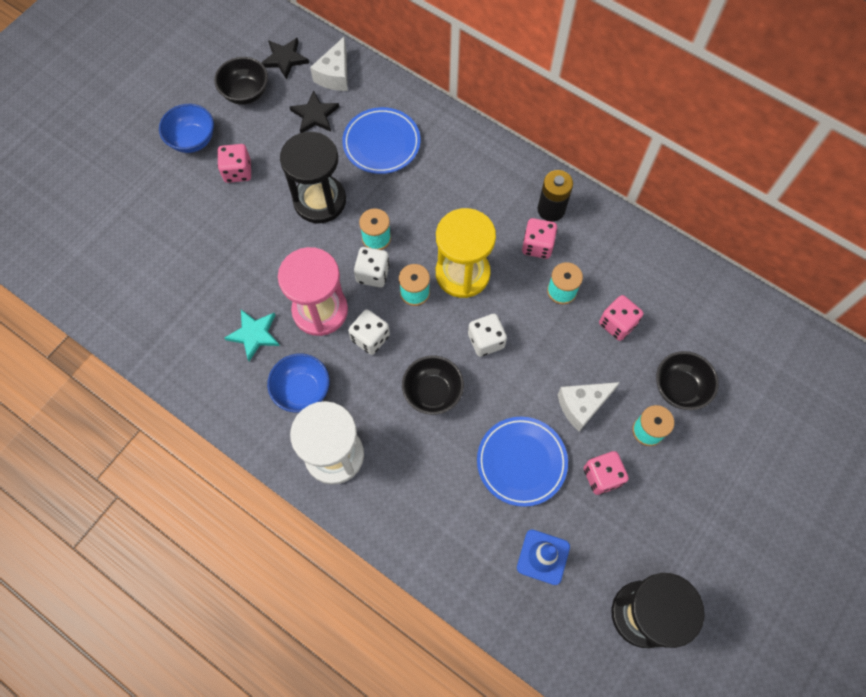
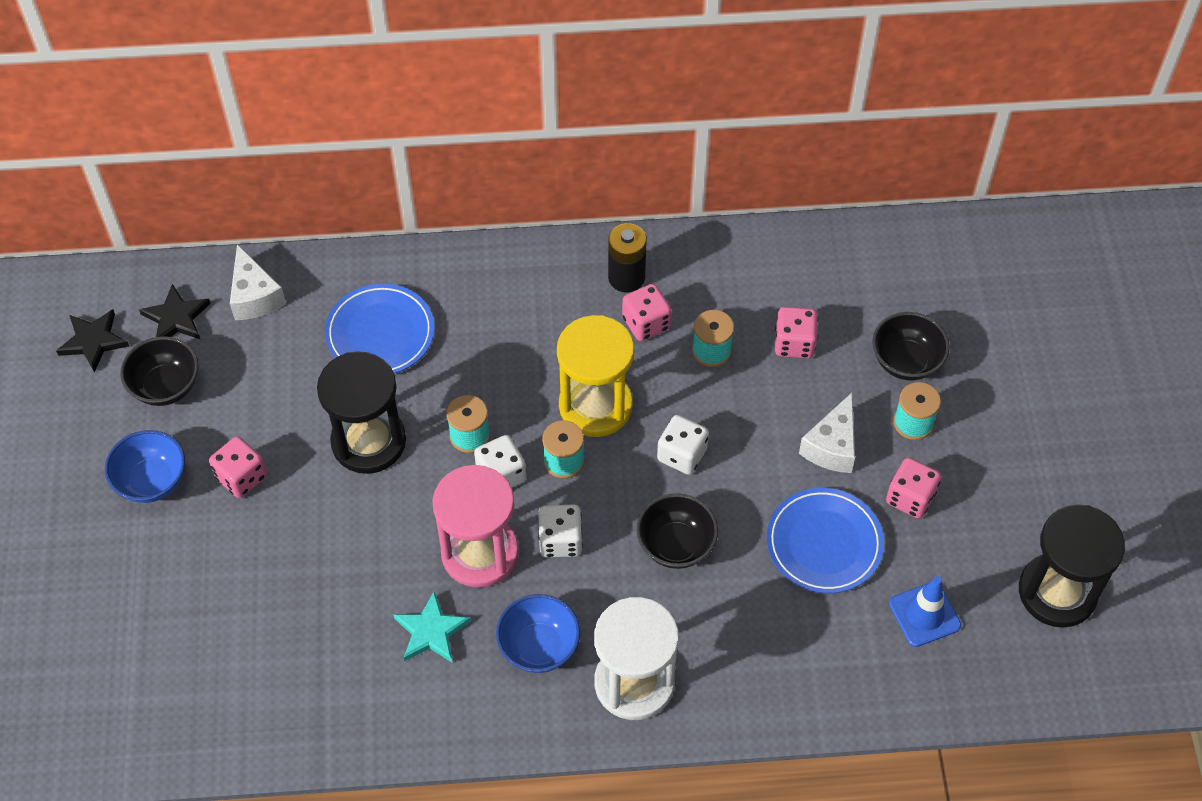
camera: 40 degrees left, 10 degrees down
(315, 115) = (273, 355): black star -> black star (93, 341)

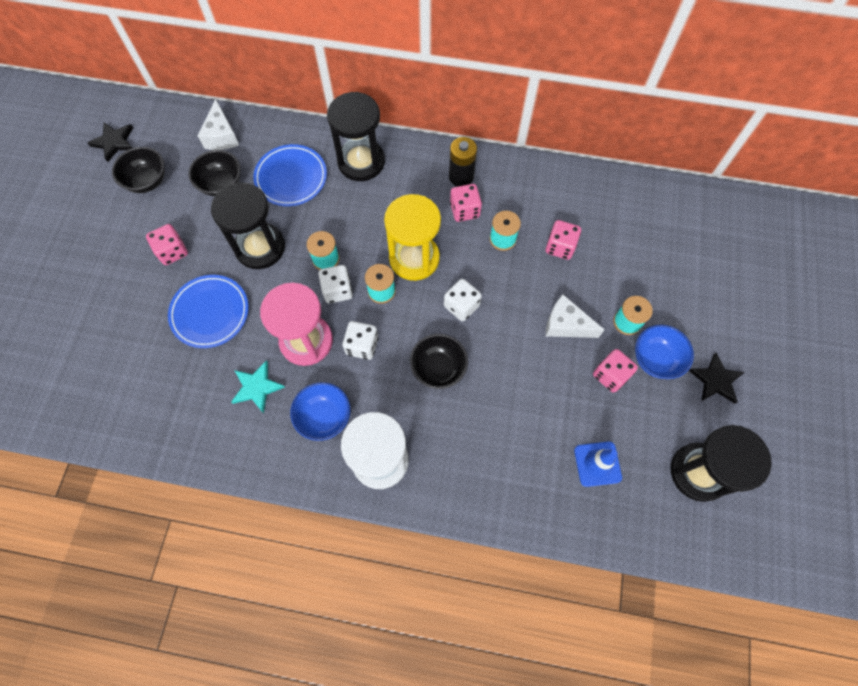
camera: 15 degrees right, 10 degrees up
(152, 481) = (117, 240): blue bowl -> blue bowl (655, 359)
(176, 318) = (169, 139): black star -> black star (715, 380)
(475, 288) = (361, 162): none -> black hourglass
(824, 543) = (540, 393): blue plate -> blue plate (210, 313)
(832, 446) = (566, 325): white cheese -> white cheese turned 75 degrees clockwise
(906, 361) = (634, 277): black bowl -> black bowl (221, 184)

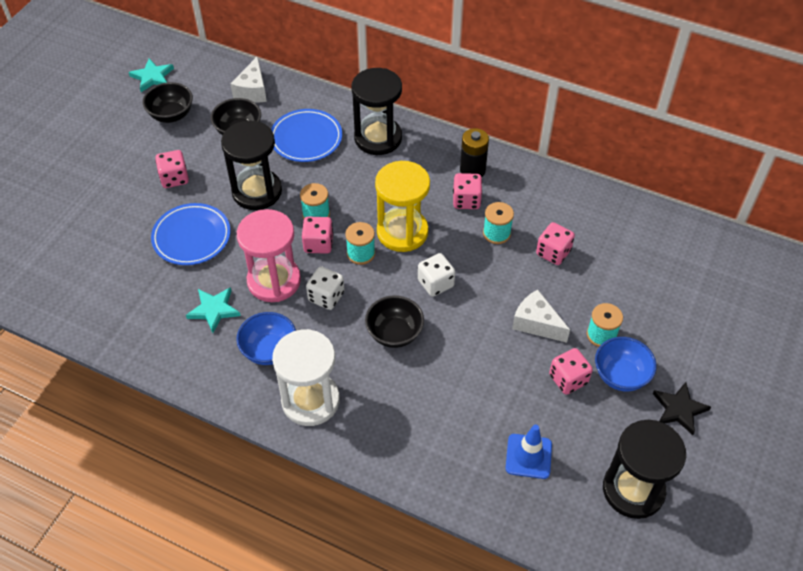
camera: 15 degrees right, 15 degrees down
(114, 142) = (152, 77): black star -> turquoise star
(337, 290) = (318, 244): white dice -> pink dice

